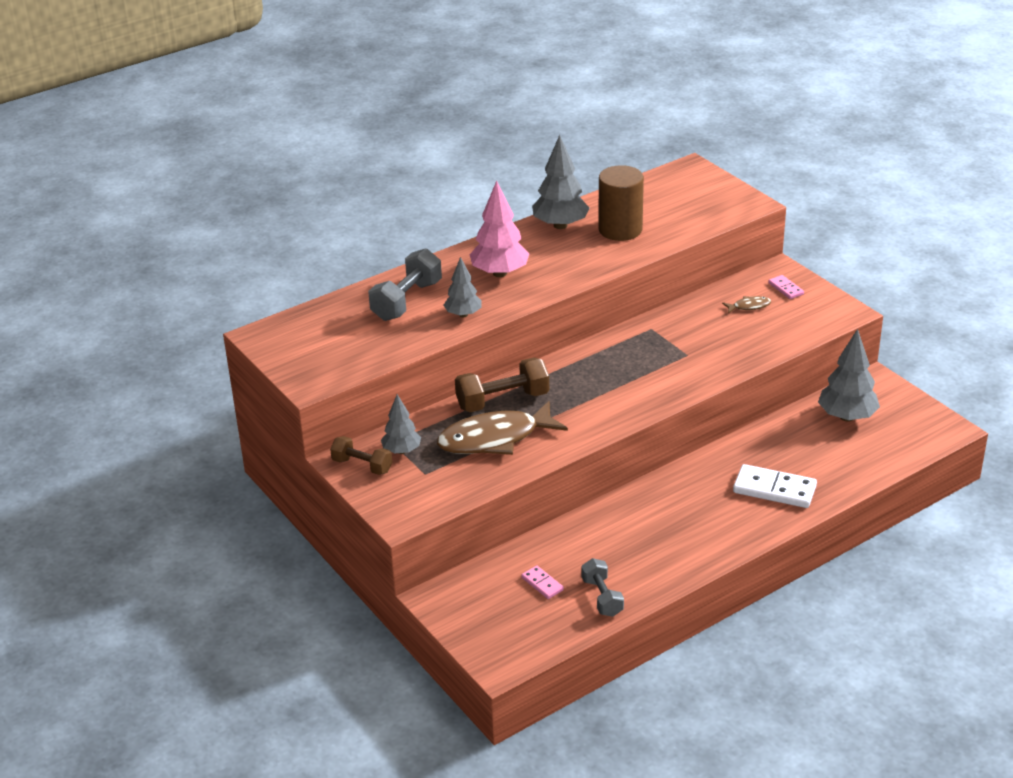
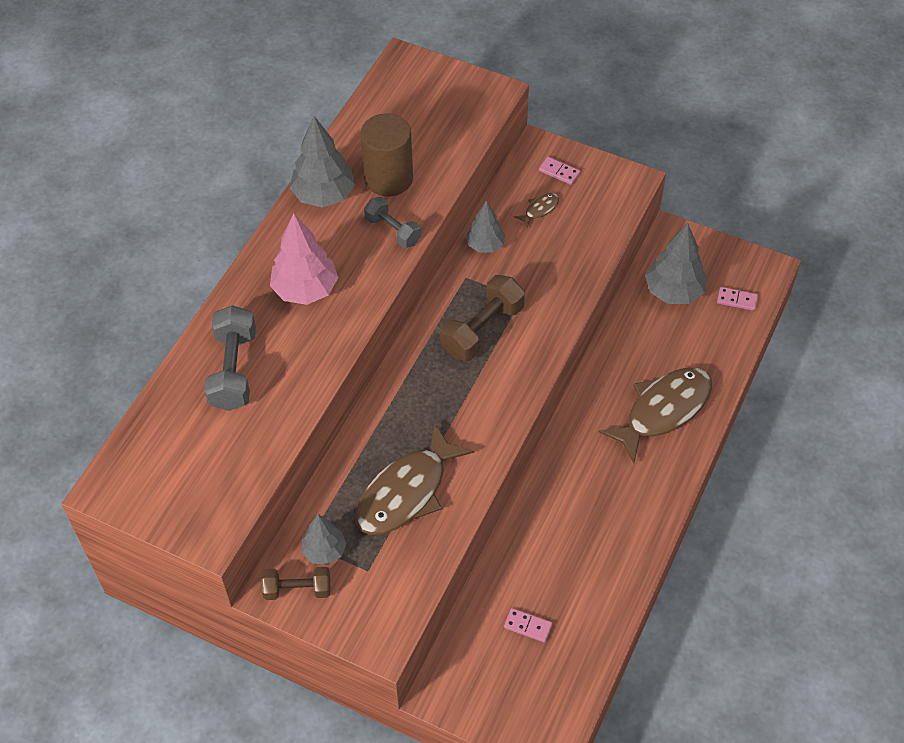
camera: 30 degrees left, 20 degrees up
(463, 314) = (306, 365): grey tree -> grey tree (485, 245)
(502, 401) = (382, 437): brown dumbbell -> brown dumbbell (482, 329)
(602, 597) = (591, 615): grey dumbbell -> grey dumbbell (393, 231)
(774, 489) = (663, 410): white domino -> brown fish
(903, 440) = (737, 300): none -> pink domino

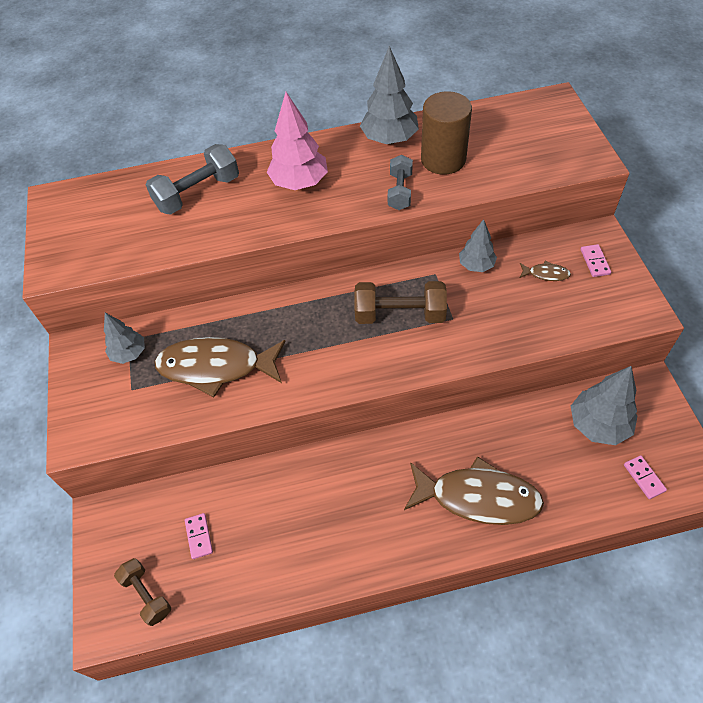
camera: 55 degrees right, 0 degrees up
(297, 590) = (86, 360): brown dumbbell -> brown dumbbell (147, 595)

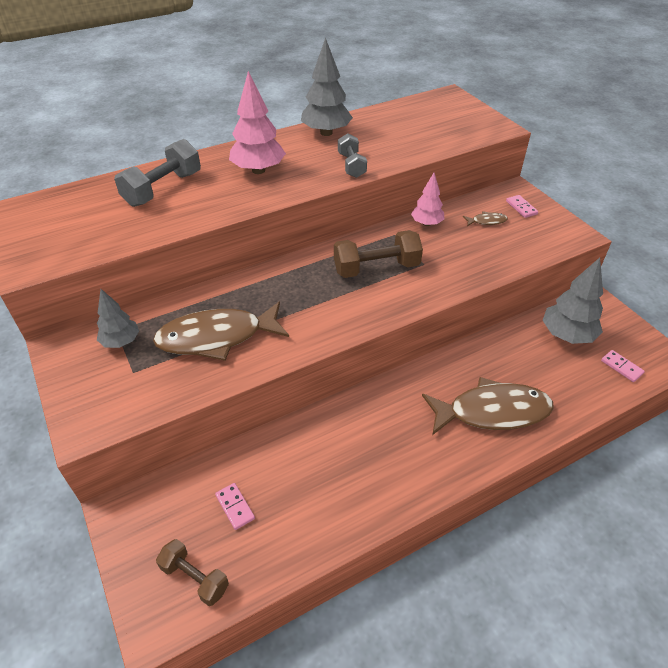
camera: 20 degrees left, 10 degrees down
(443, 159) = (378, 140): brown cylinder -> none
(476, 265) = (426, 223): grey tree -> pink tree

